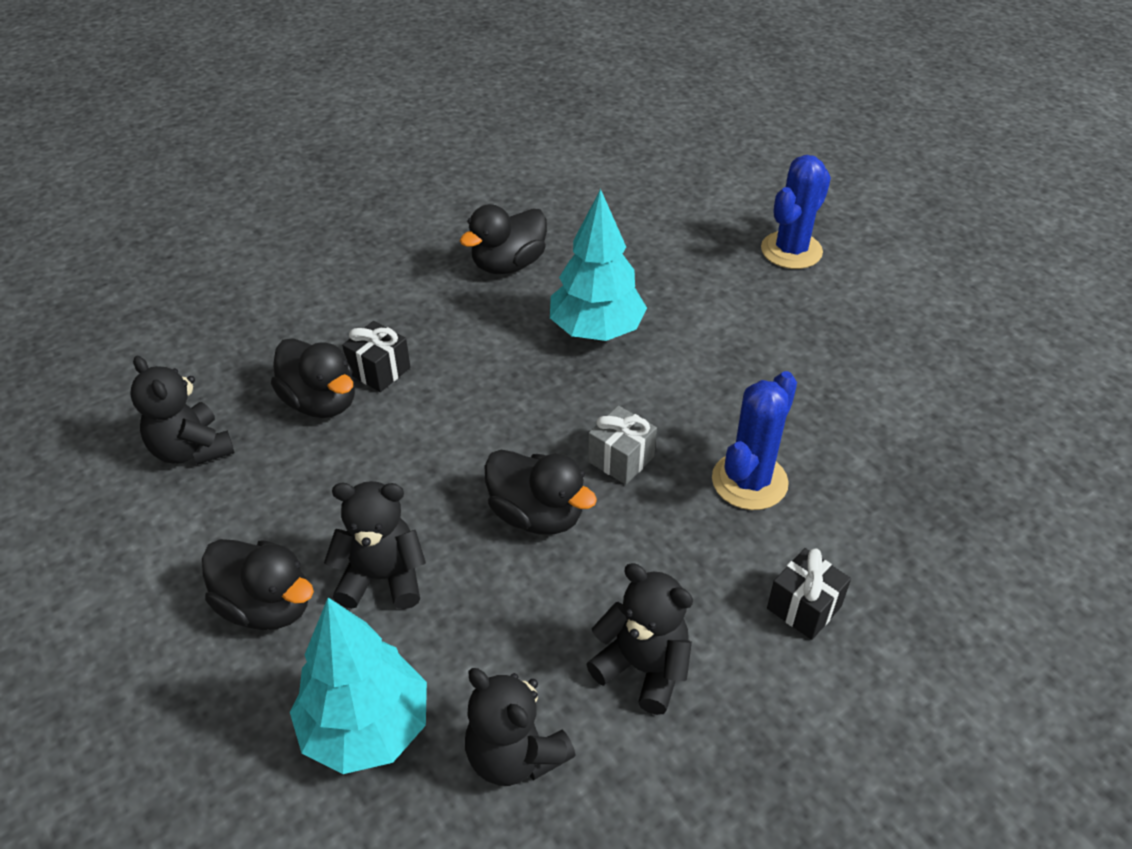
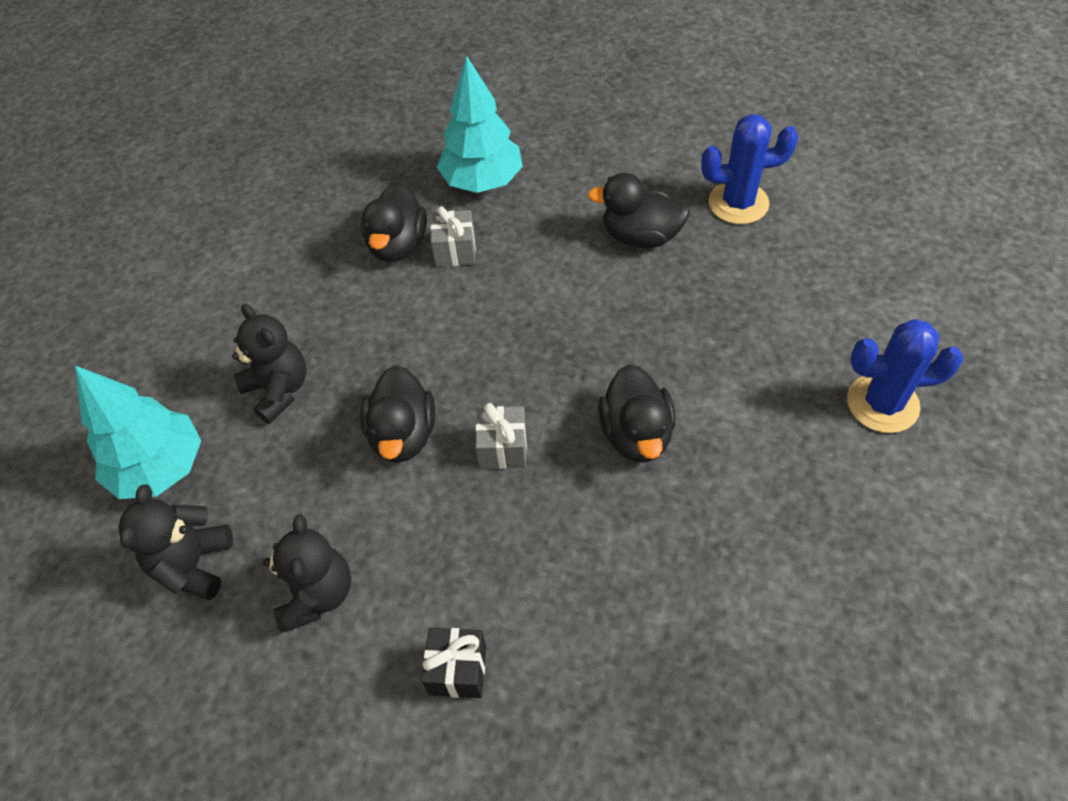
camera: 55 degrees right, 10 degrees up
(191, 449) = (301, 218): black teddy bear -> none
(266, 606) = (213, 350): black duck -> black duck (636, 434)
(379, 371) = (455, 251): black gift -> grey gift
(596, 331) = (625, 339): turquoise tree -> turquoise tree (482, 182)
(749, 481) = (559, 549): blue cactus -> blue cactus (738, 203)

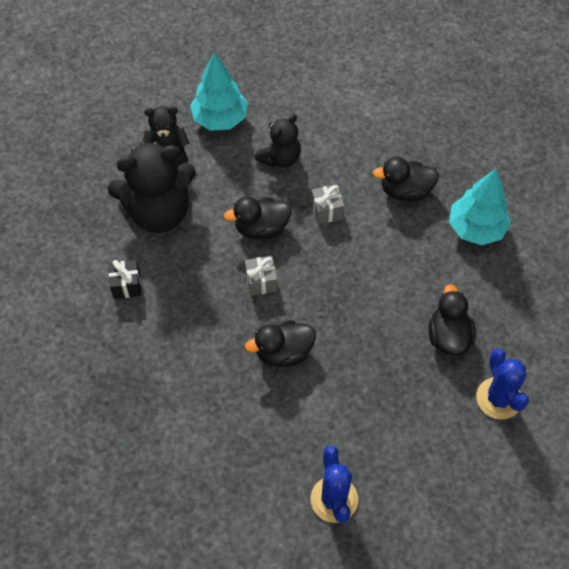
camera: 75 degrees right, 5 degrees up
(317, 594) = (159, 212): black teddy bear -> black teddy bear, size x1.77
(455, 251) = (408, 225): grey gift -> grey gift (327, 210)

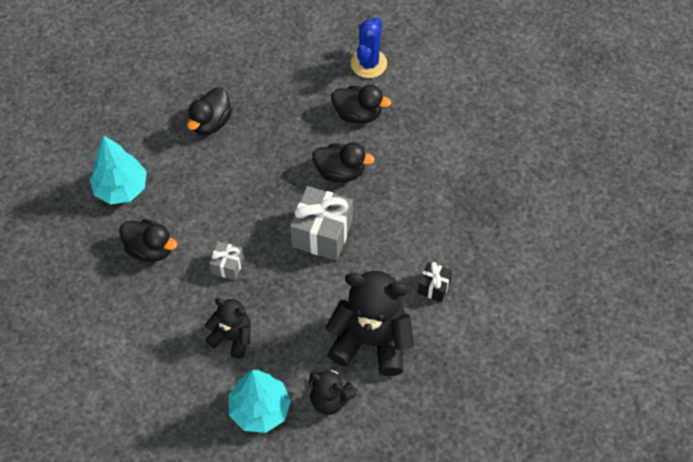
camera: 150 degrees left, 0 degrees up
(261, 228) = (292, 279): black duck -> black duck (358, 114)
(261, 281) = (322, 234): grey gift -> grey gift, size x1.89
(280, 158) = (232, 337): black teddy bear -> black teddy bear turned 45 degrees clockwise
(498, 398) = (211, 67): blue cactus -> none

